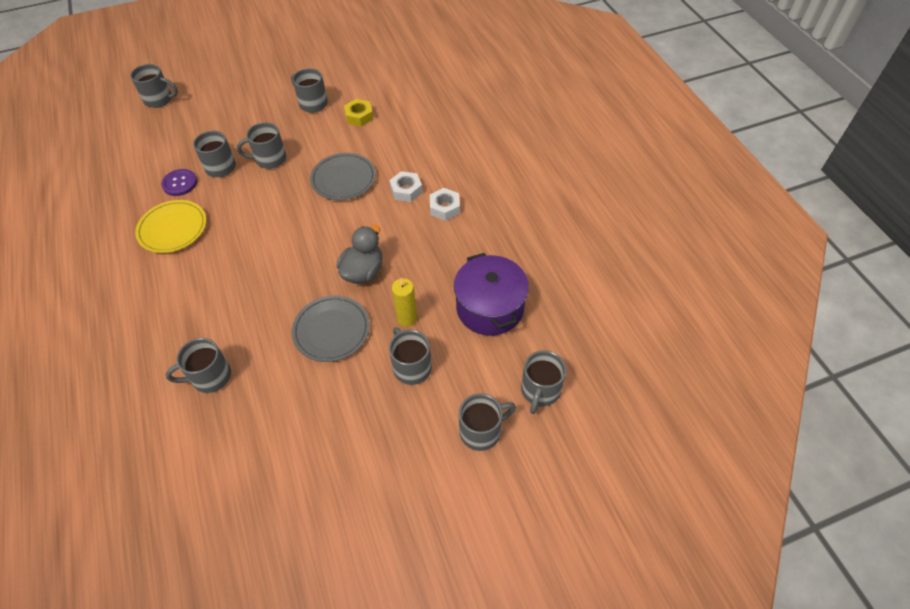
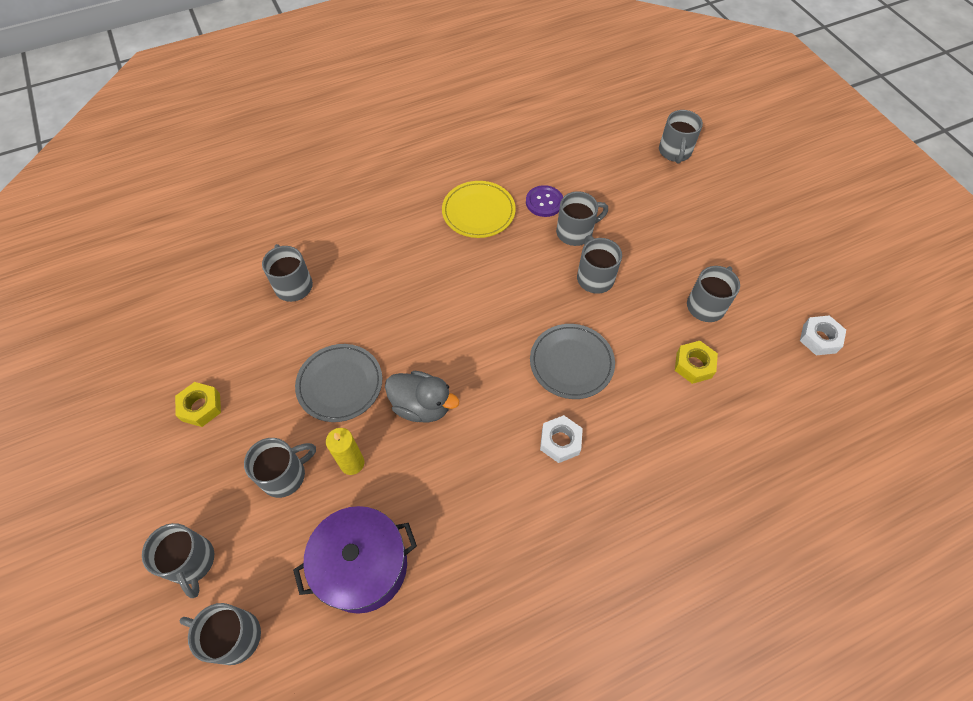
camera: 85 degrees right, 5 degrees up
(333, 446) = (201, 407): none -> yellow nut
(445, 208) = (533, 495): white nut -> white nut (819, 338)

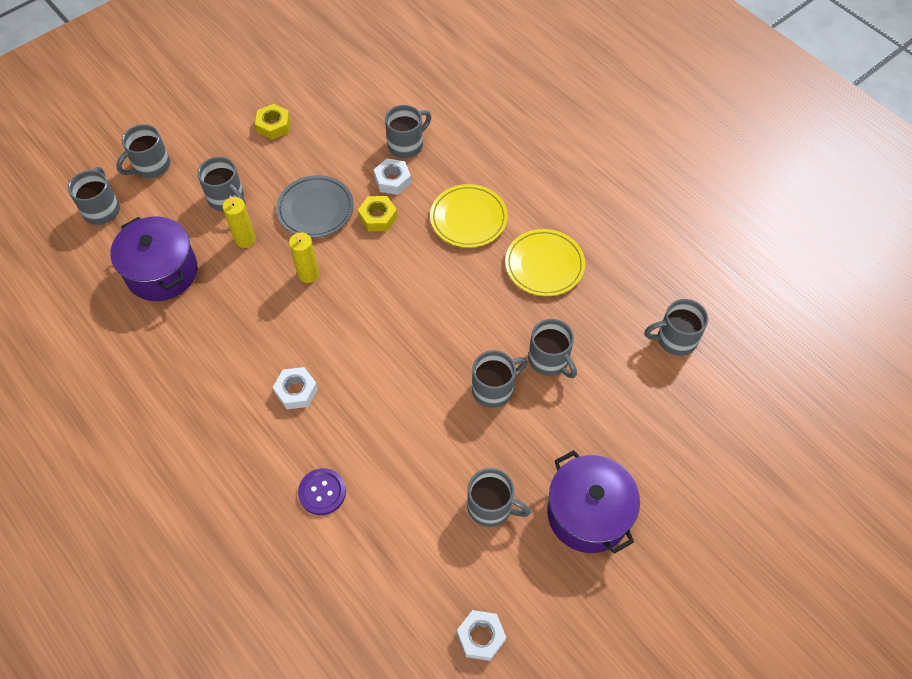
camera: 75 degrees right, 0 degrees up
(333, 306) = (392, 180): none -> white nut
(406, 255) = (468, 218): none -> yellow plate
(422, 406) = (308, 274): grey duck -> yellow candle
(544, 202) = (581, 322): purple button -> purple button (322, 492)
(571, 363) = (383, 385): grey plate -> none
(675, 152) = (717, 447): grey mug -> grey mug (675, 339)
(693, 365) = (409, 501): yellow nut -> yellow nut (378, 217)
(719, 242) = (588, 513): none -> purple pot

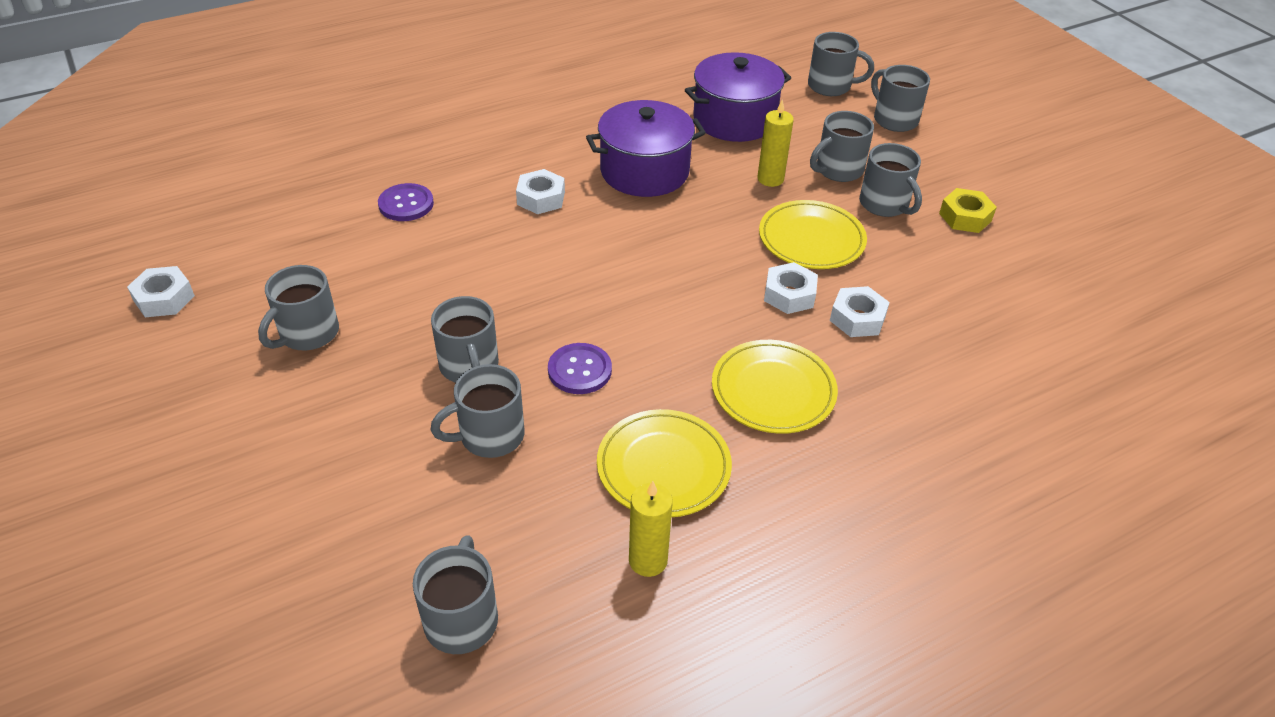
camera: 100 degrees right, 15 degrees down
(308, 274) = (705, 223): yellow candle -> yellow candle (648, 560)
(315, 209) = (811, 239): grey plate -> yellow plate
(378, 217) = (789, 295): yellow nut -> white nut
(407, 144) = (929, 343): grey mug -> grey mug (885, 205)
(479, 323) = (579, 370): none -> purple button
(588, 513) = (240, 426): purple pot -> purple pot (644, 171)

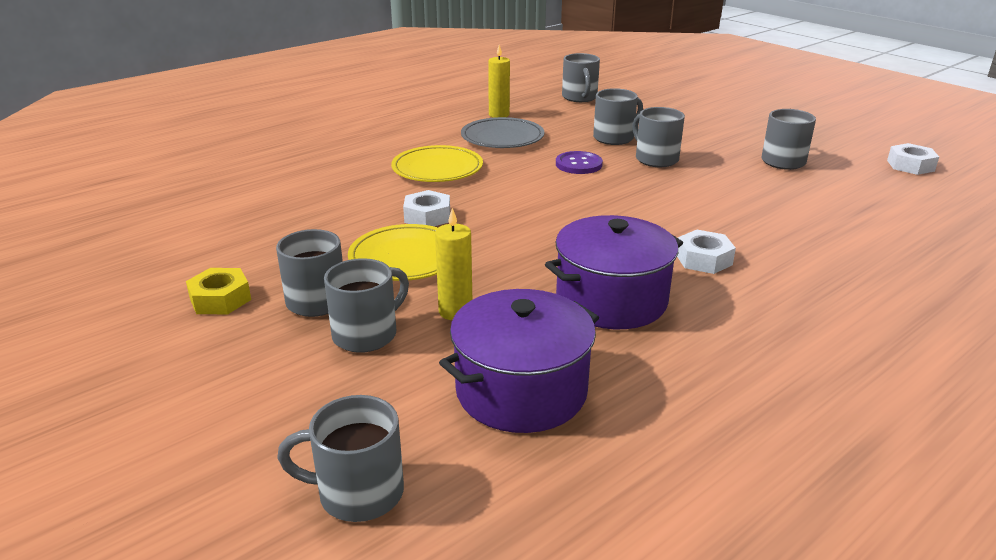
camera: 170 degrees right, 15 degrees down
(406, 204) = (827, 238): purple button -> none
(663, 467) = (502, 138): yellow plate -> grey plate
(857, 318) = (367, 209): white nut -> none
(894, 119) = (258, 432): grey mug -> none

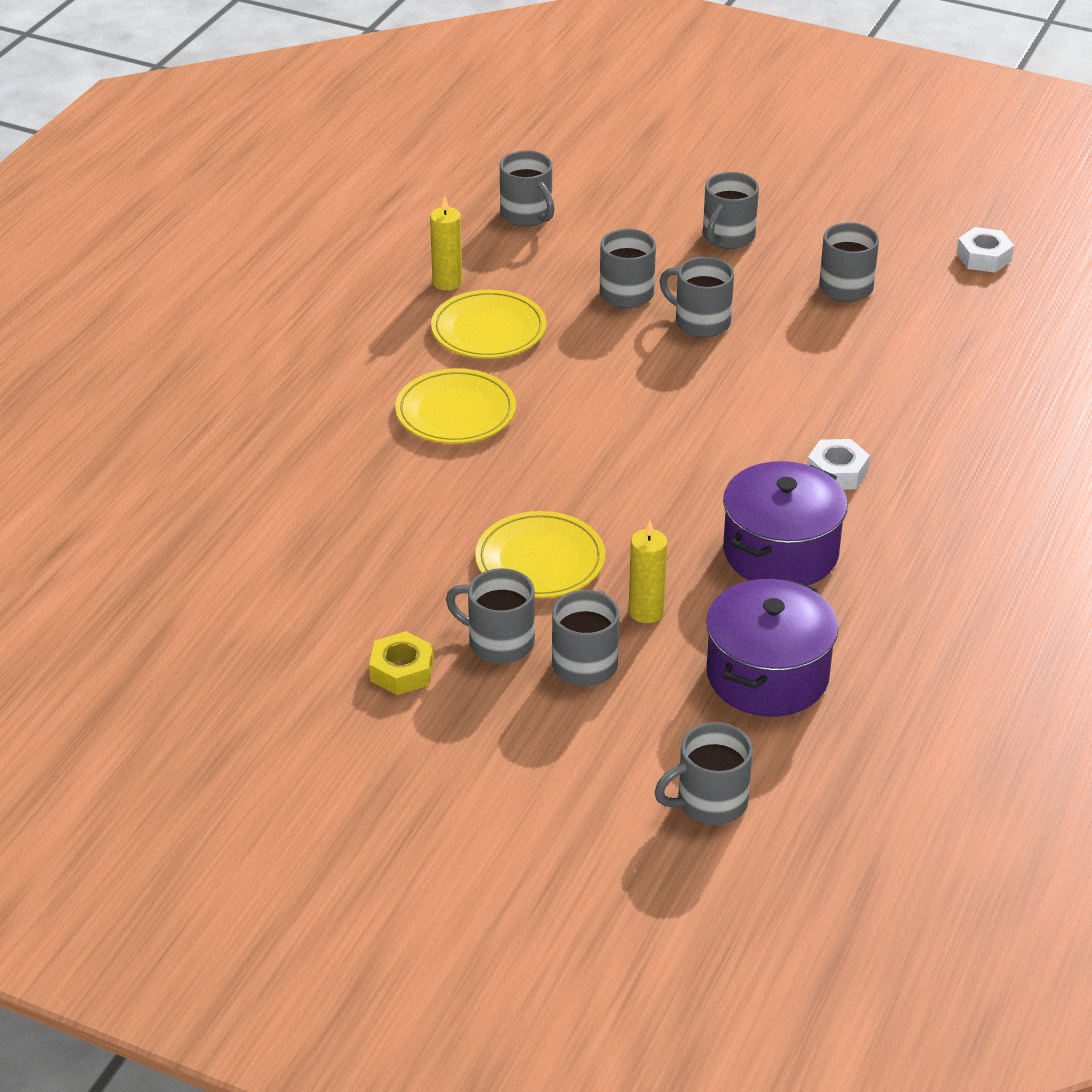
camera: 25 degrees left, 10 degrees up
(427, 216) = (511, 495): white nut -> none
(502, 138) = (488, 330): grey plate -> yellow plate
(578, 164) = (618, 357): purple button -> none
(708, 126) = (727, 237): none -> grey mug

